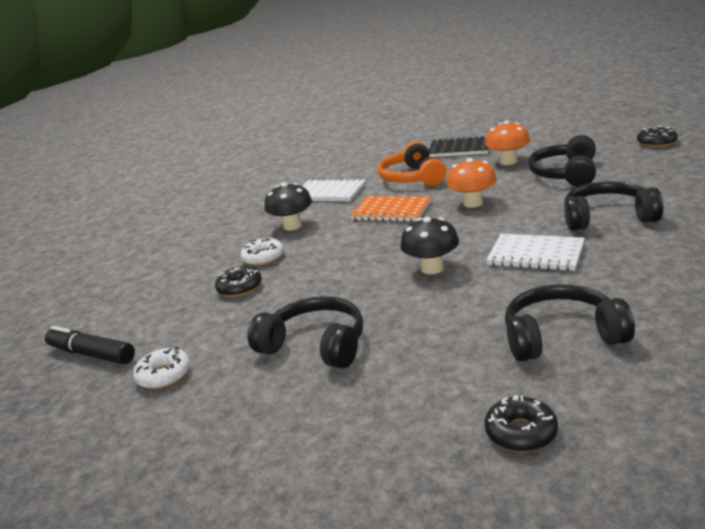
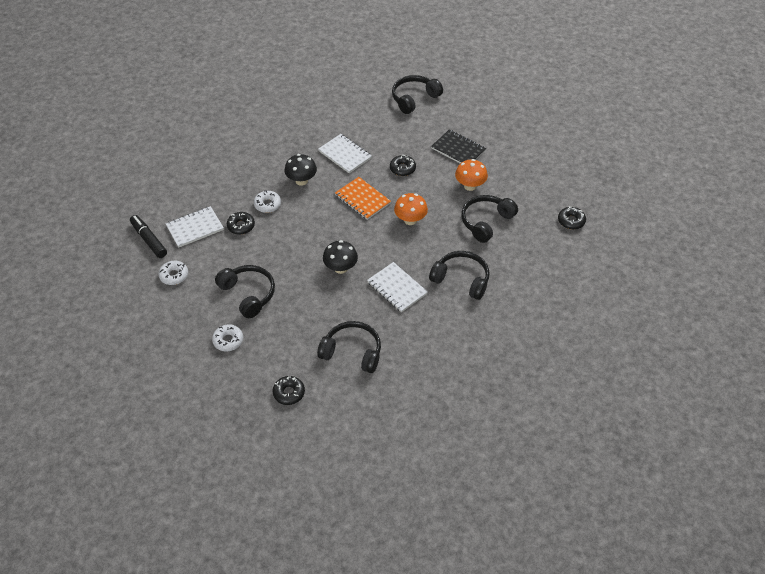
camera: 20 degrees right, 25 degrees up
(165, 315) = (195, 228): none -> white notebook
(331, 412) = (228, 340): none -> white donut
(368, 141) = (414, 99): none -> black headphones
(412, 178) = (402, 168): orange headphones -> black donut

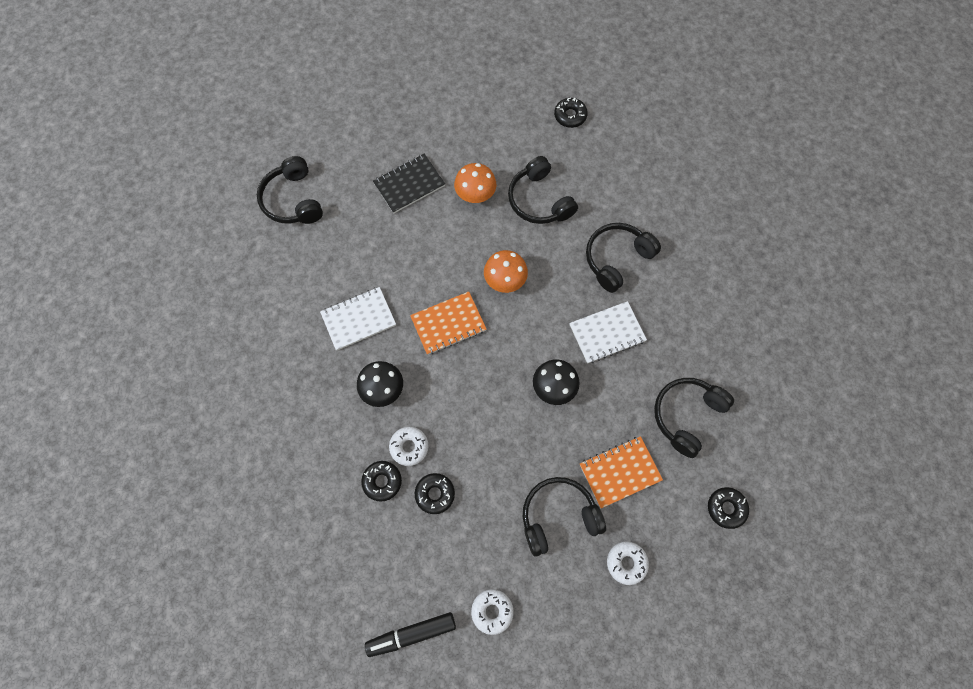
camera: 70 degrees left, 20 degrees up
(195, 228) = (414, 560): white notebook -> none
(292, 321) = (620, 472): none -> orange notebook
(402, 168) = (414, 259): black donut -> black donut (382, 481)

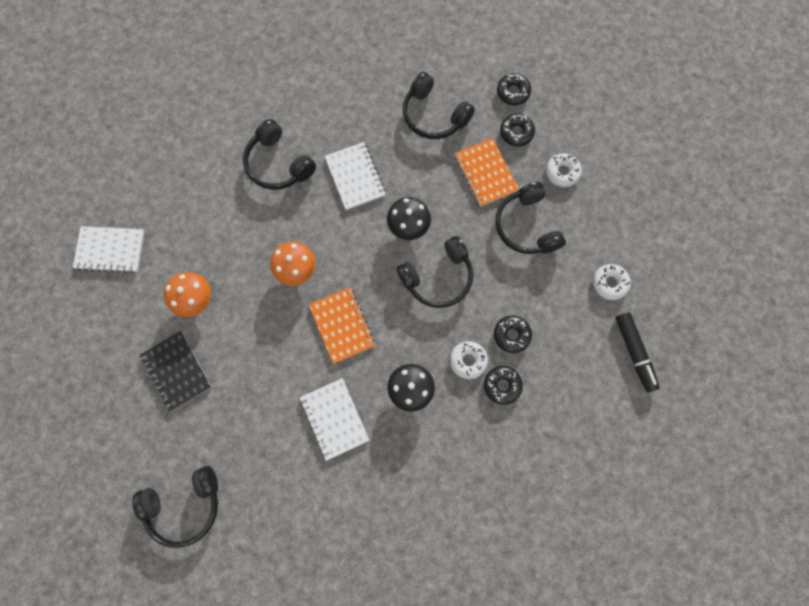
camera: 90 degrees left, 5 degrees up
(522, 123) = (110, 250): none -> white notebook
(539, 200) = (207, 234): black headphones -> black headphones (438, 277)
(570, 116) = (107, 201): black donut -> black donut (516, 132)

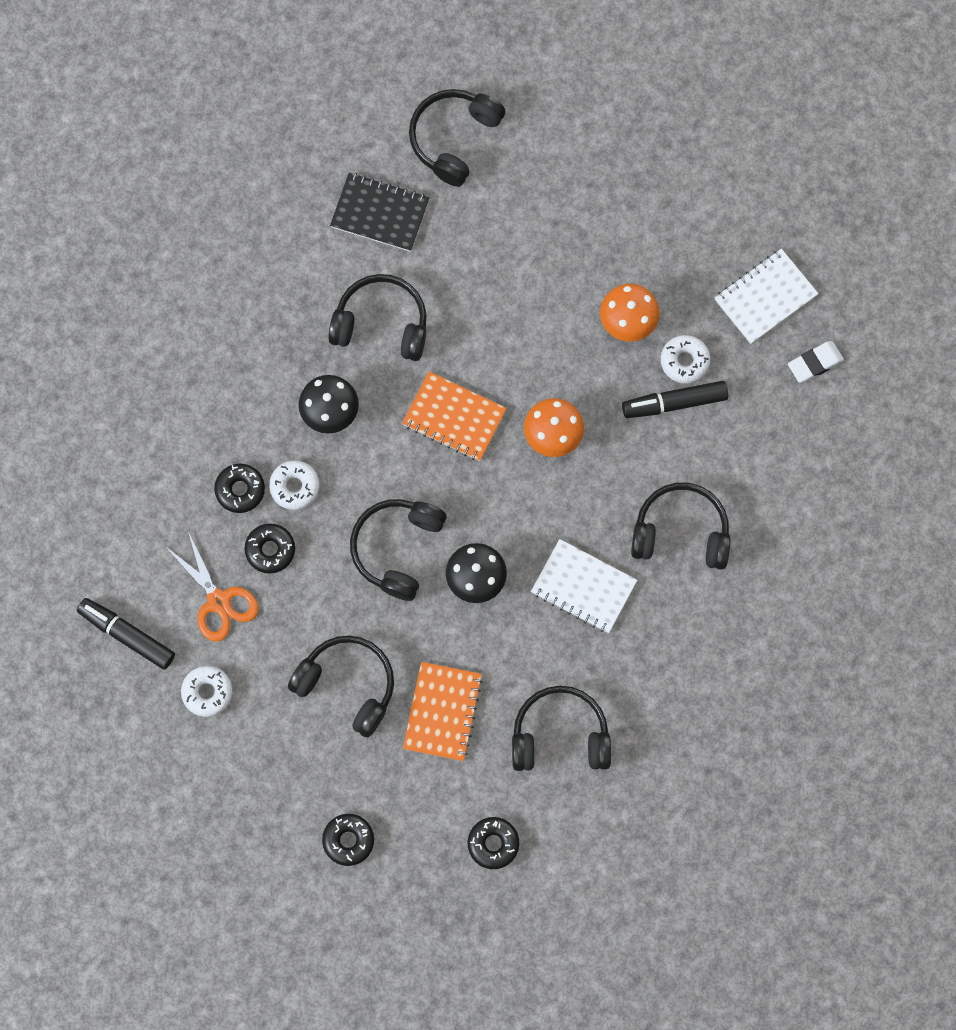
camera: 140 degrees right, 0 degrees up
(123, 193) = (815, 363): none -> white eraser
(177, 371) = (578, 241): black notebook -> black notebook (380, 213)
(215, 233) = (674, 403): none -> black marker
(335, 418) = (381, 324): white notebook -> black headphones
(485, 173) = (442, 712): orange notebook -> orange notebook turned 75 degrees clockwise
(516, 132) = (448, 792): black donut -> black donut (348, 840)
(562, 172) = (356, 784): white donut -> white donut (684, 361)
(564, 329) = (218, 601): none -> orange scissors

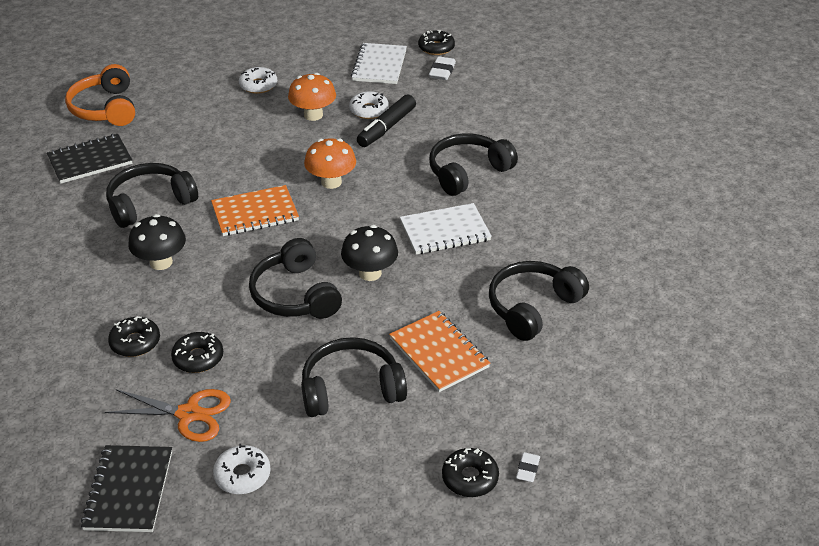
camera: 45 degrees left, 35 degrees down
(127, 635) = (129, 490): black marker -> black notebook
(294, 487) = (178, 314): white donut -> white donut (258, 85)
(393, 871) = (527, 469): none -> white eraser
(454, 138) = (105, 108): black headphones -> orange headphones
(493, 843) = (572, 395): black donut -> black donut (436, 48)

